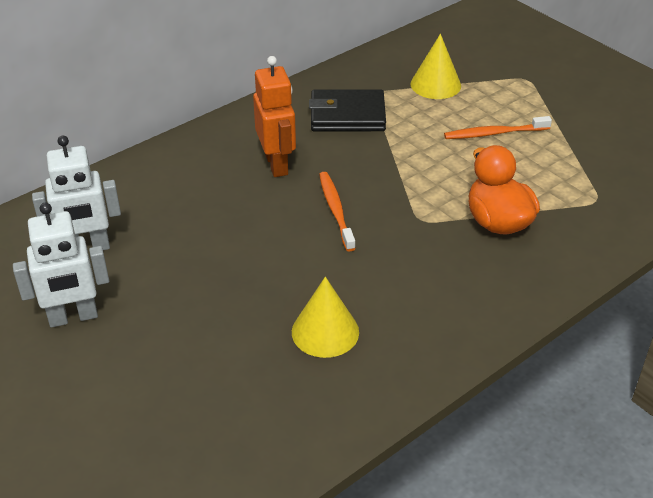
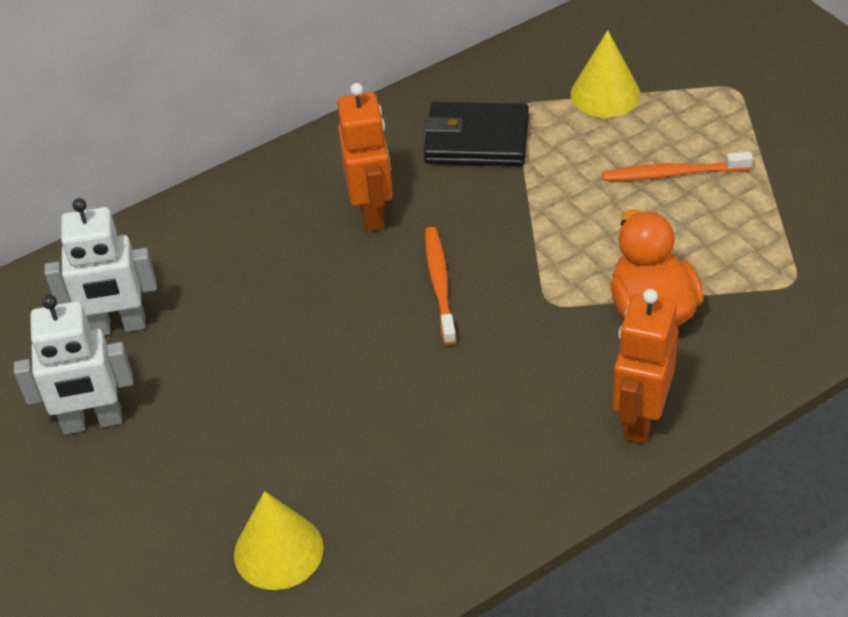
camera: 10 degrees right, 5 degrees up
(325, 332) = (401, 457): yellow cone -> yellow cone (278, 551)
(504, 296) = (640, 419): none -> orange robot

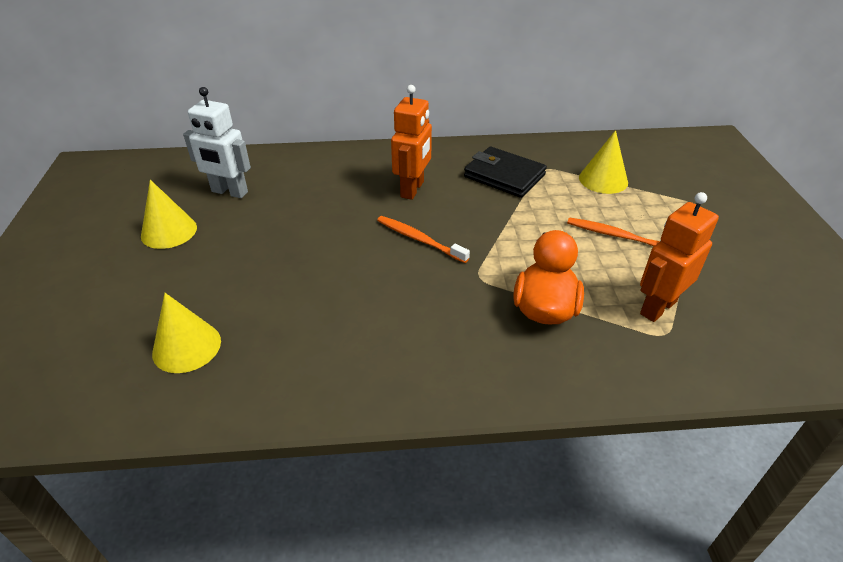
camera: 25 degrees right, 5 degrees down
(92, 422) = (169, 231): white robot -> yellow cone
(439, 283) = (419, 239): orange toothbrush -> orange toothbrush turned 75 degrees counterclockwise
(640, 419) = (483, 376): orange robot -> orange robot (657, 307)

